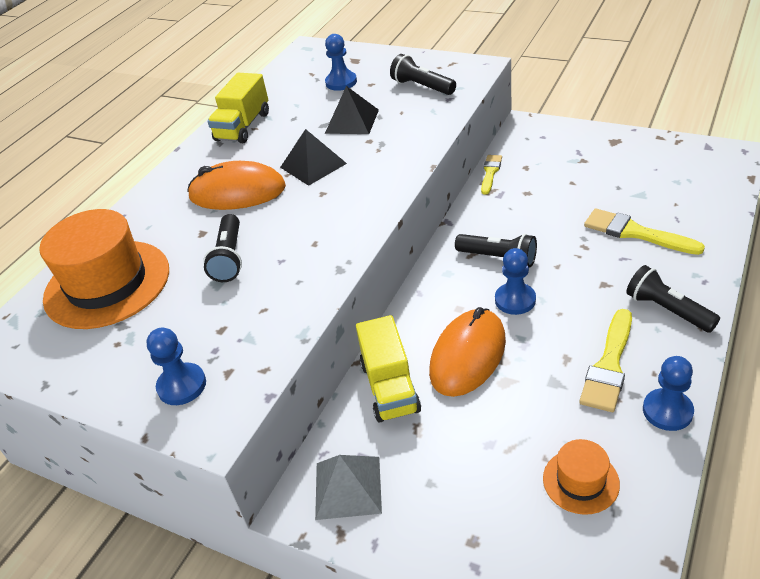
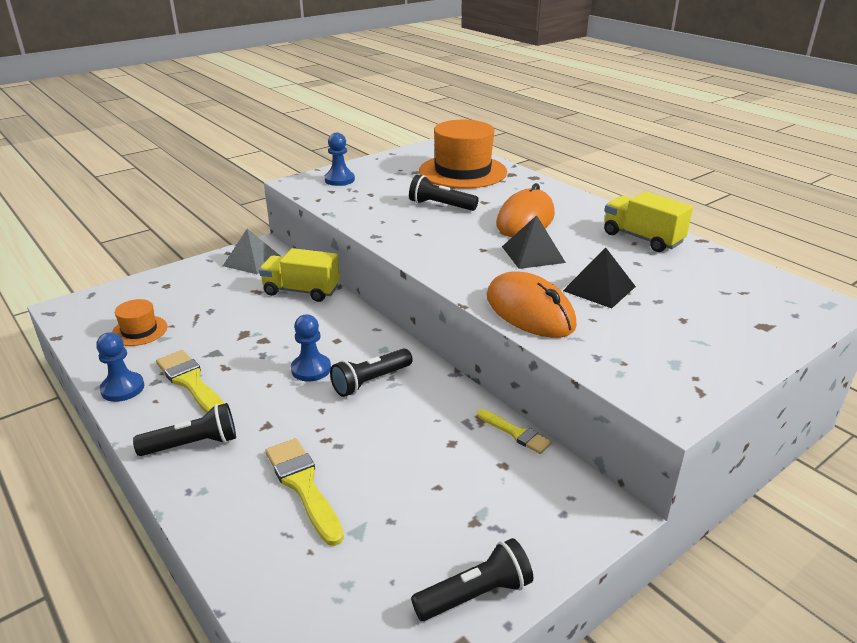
camera: 110 degrees right, 10 degrees down
(341, 82) = (703, 303): blue pawn -> none
(422, 87) = (645, 348): black flashlight -> black flashlight (475, 594)
(468, 356) = (286, 327): orange mouse -> orange mouse (529, 311)
(635, 233) = (303, 486): yellow brush -> yellow brush turned 90 degrees counterclockwise

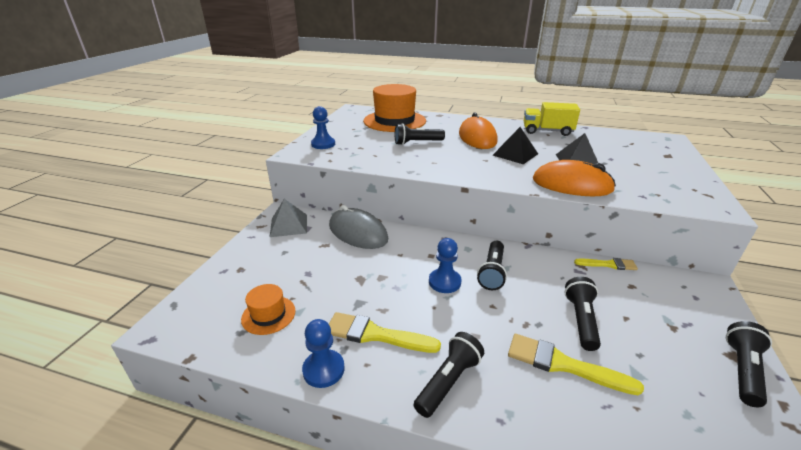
camera: 35 degrees left, 0 degrees up
(301, 291) = (358, 232): yellow truck -> grey mouse
(385, 463) = (580, 320): none -> black flashlight

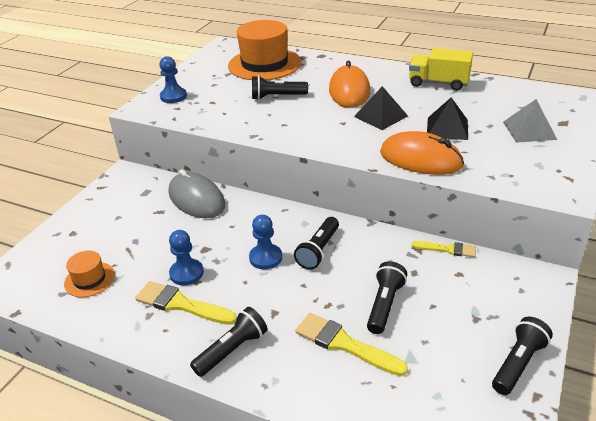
camera: 10 degrees right, 5 degrees up
(288, 225) = (128, 188): grey pyramid -> grey pyramid (529, 130)
(323, 369) = (126, 331): blue pawn -> blue pawn (186, 273)

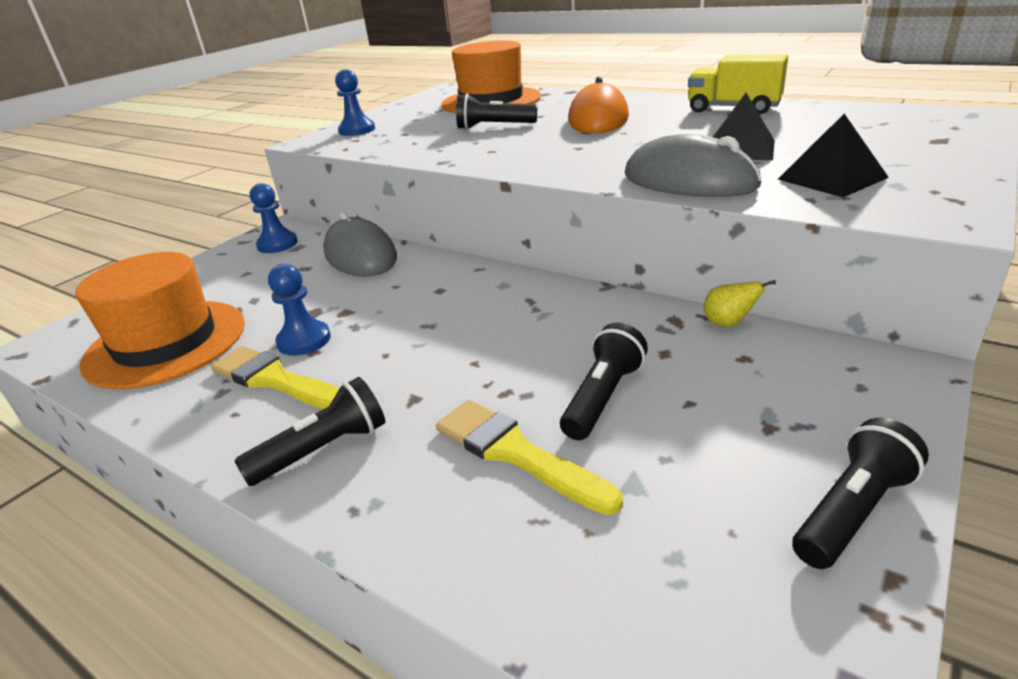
camera: 10 degrees right, 5 degrees down
(89, 279) = (166, 343): orange hat -> orange hat, size x2.05
(265, 258) = (429, 325): blue pawn -> blue pawn (277, 244)
(319, 250) = (514, 319): black flashlight -> none
(380, 116) = (637, 140): black pyramid -> black pyramid (832, 178)
(420, 159) = (689, 181): orange mouse -> grey mouse
(447, 249) = (728, 323): yellow brush -> yellow pear
(529, 130) = (879, 149): grey pyramid -> none

